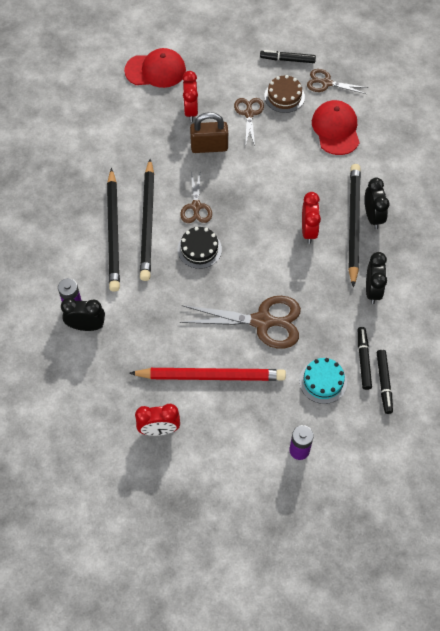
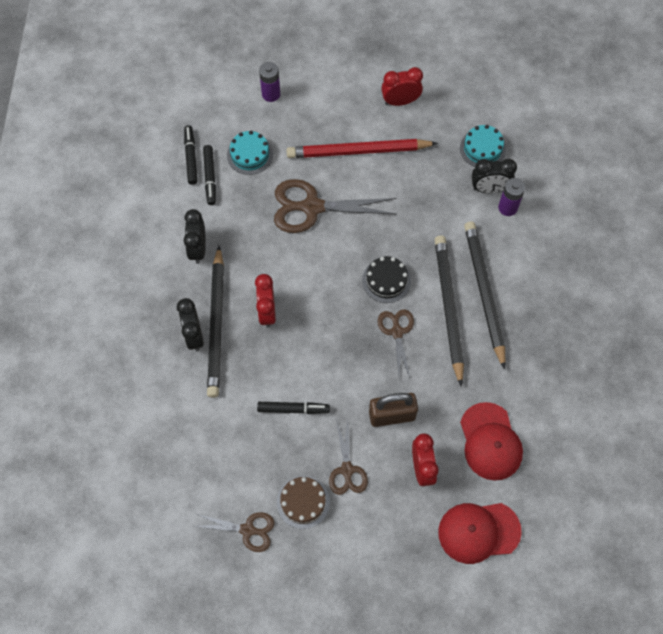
camera: 175 degrees right, 5 degrees up
(83, 369) = (482, 148): none -> turquoise cake
(287, 60) = (301, 567): black marker -> black marker (293, 409)
(336, 129) = (235, 455): red cap -> red cap (490, 442)

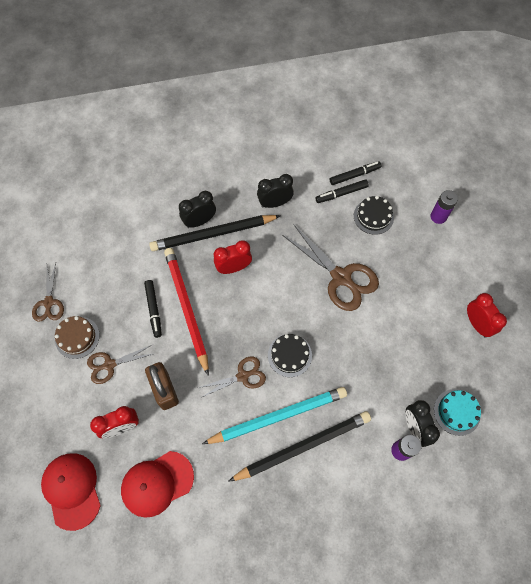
camera: 75 degrees right, 0 degrees up
(250, 154) = (373, 216): turquoise cake -> black cake
(312, 207) = (341, 277): brown scissors -> brown scissors turned 150 degrees clockwise
(358, 151) = (410, 300): red pencil -> red pencil (187, 308)
(448, 308) = (278, 416): black pencil -> turquoise pencil

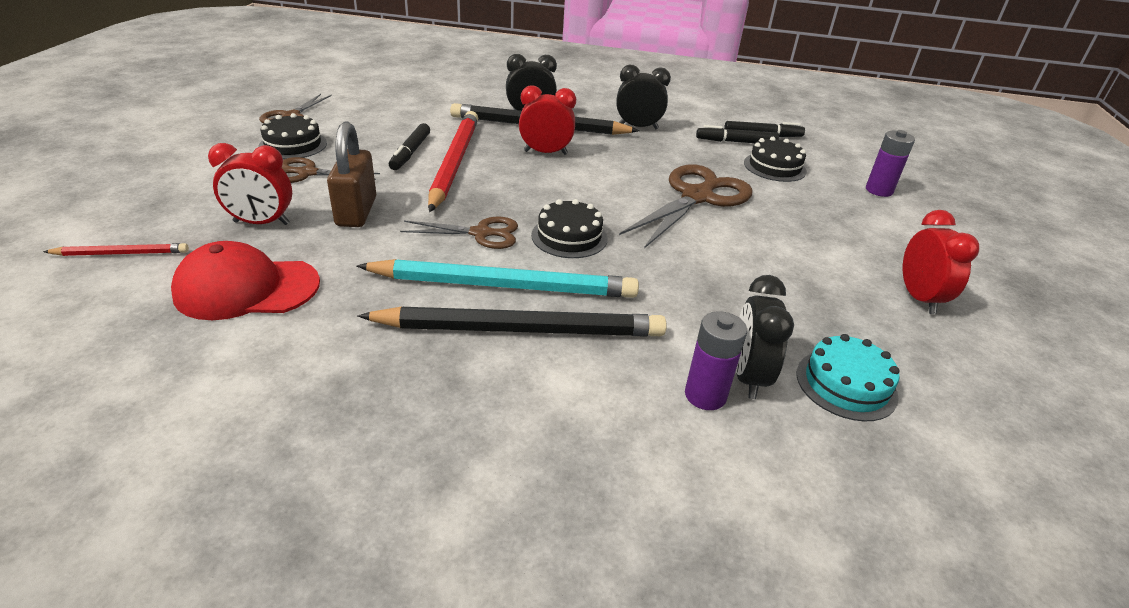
camera: 20 degrees right, 30 degrees down
(72, 490) = (121, 253): red cap -> red pencil
(77, 337) = (293, 145): brown cake -> black cake
(341, 277) = (697, 197): brown scissors -> brown scissors turned 120 degrees counterclockwise

